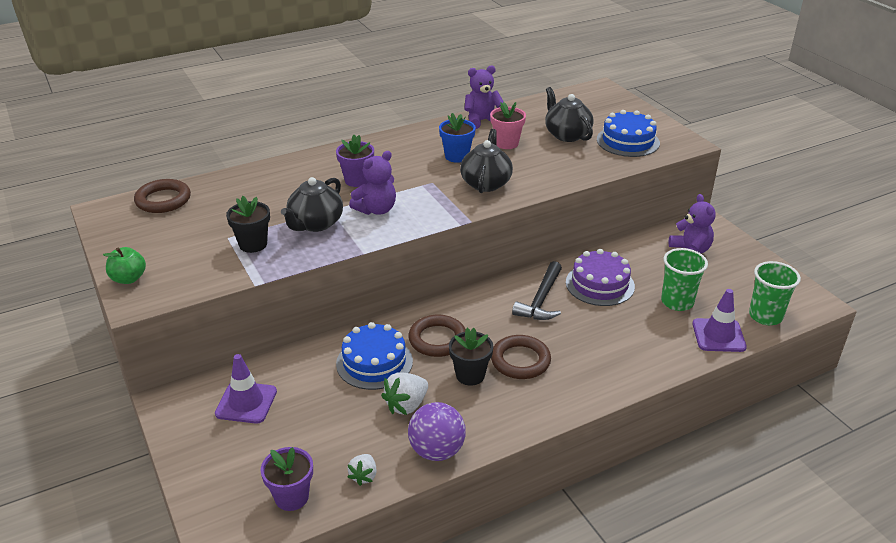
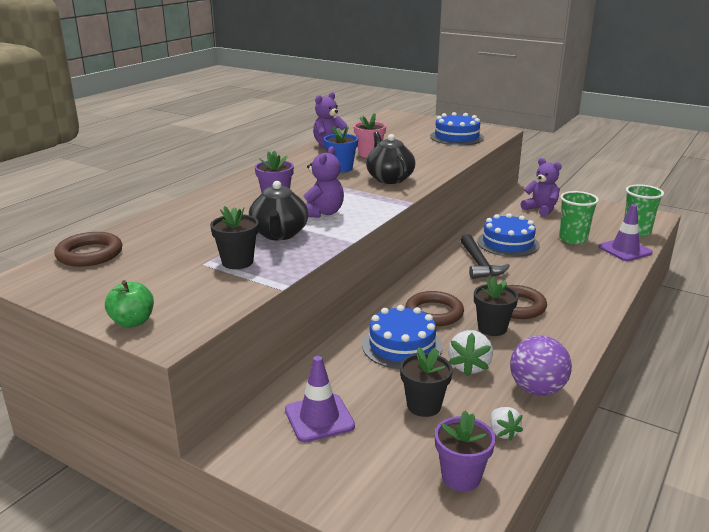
camera: 30 degrees left, 10 degrees down
(331, 425) = (424, 406): none -> black flower pot
(567, 135) = (407, 141): black teapot -> none
(600, 284) = (508, 243): purple cake -> blue cake

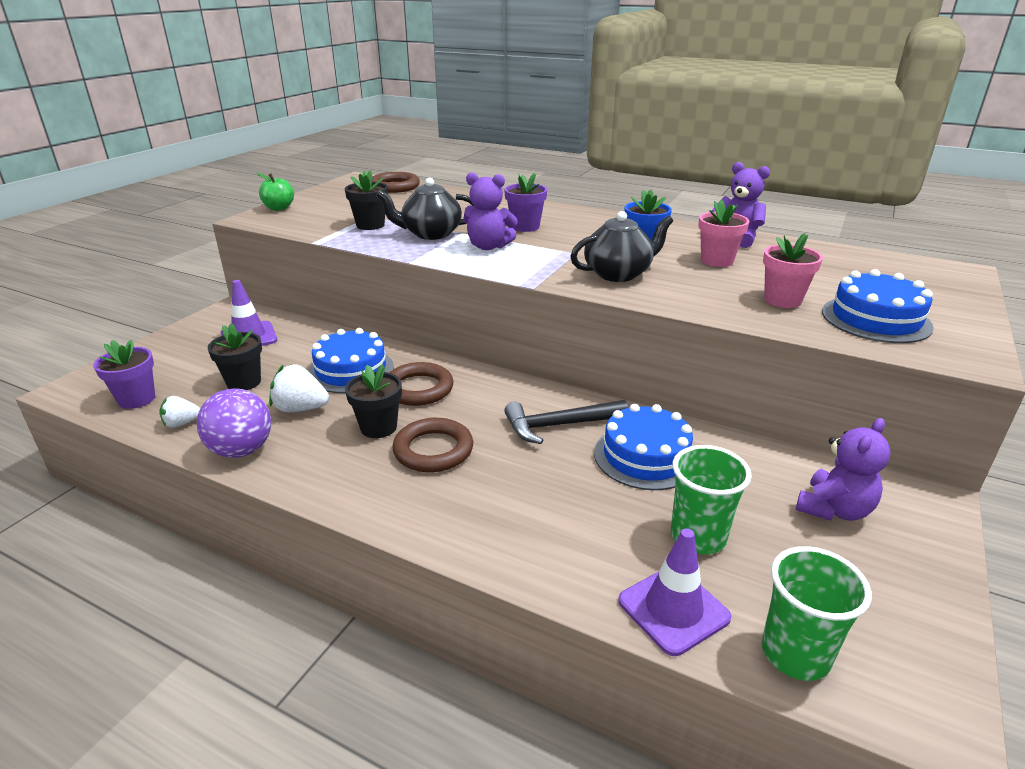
camera: 85 degrees right, 5 degrees up
(433, 149) = (782, 300): none -> pink flower pot

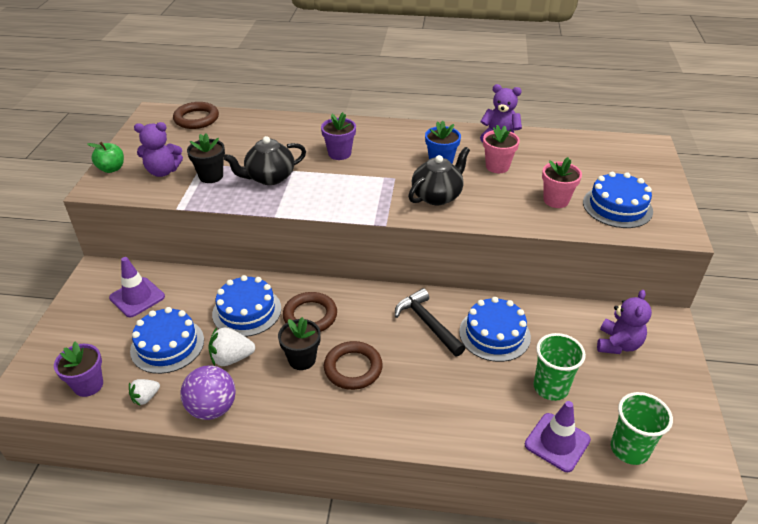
camera: 20 degrees left, 10 degrees up
(244, 382) = (167, 345): black flower pot -> blue cake
(488, 246) = (325, 184): purple teddy bear -> purple teddy bear (163, 171)
(559, 425) = (427, 323): black hammer -> black hammer turned 90 degrees clockwise

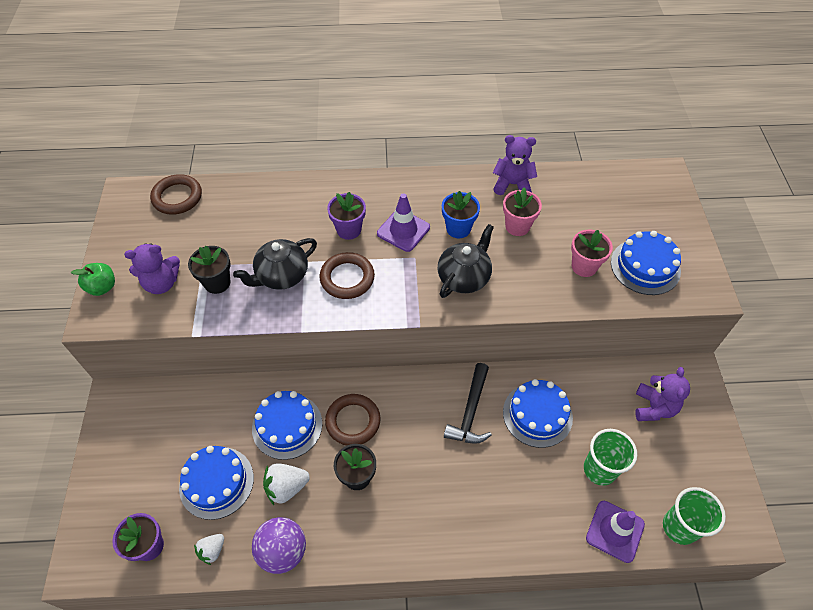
camera: 10 degrees left, 15 degrees up
(137, 297) = (167, 426): purple traffic cone -> purple traffic cone (403, 230)
(353, 368) = (409, 479): brown ring -> brown ring (347, 278)
(427, 323) = (470, 412): black hammer -> black hammer turned 120 degrees counterclockwise

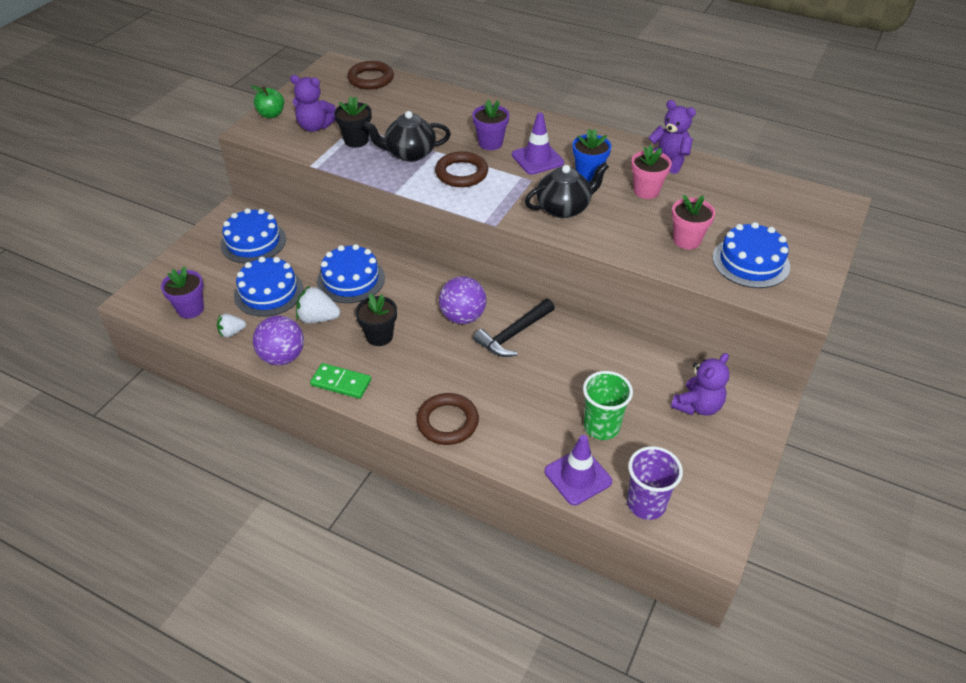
camera: 30 degrees right, 10 degrees down
(353, 421) = (406, 299): brown ring -> brown ring (447, 422)
(358, 549) = (341, 382): none -> green domino
(416, 415) = (463, 317): none -> purple ball
(537, 414) = (574, 362): blue cake -> blue cake (253, 242)
(679, 527) = (646, 504): green cup -> purple cup

